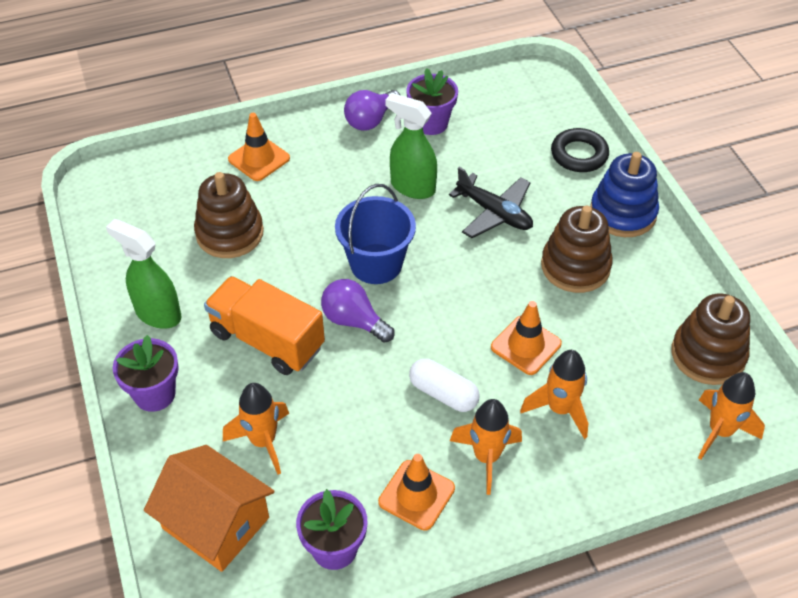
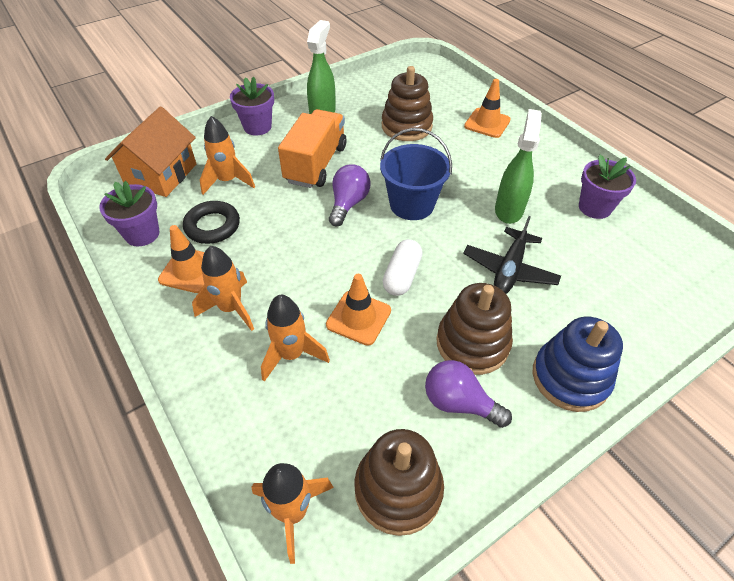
camera: 75 degrees right, 0 degrees up
(371, 120) = (570, 171): purple light bulb -> purple light bulb (459, 403)
(443, 394) = (290, 269): white capsule -> white capsule (402, 276)
(579, 154) = (633, 325): black ring -> black ring (212, 226)

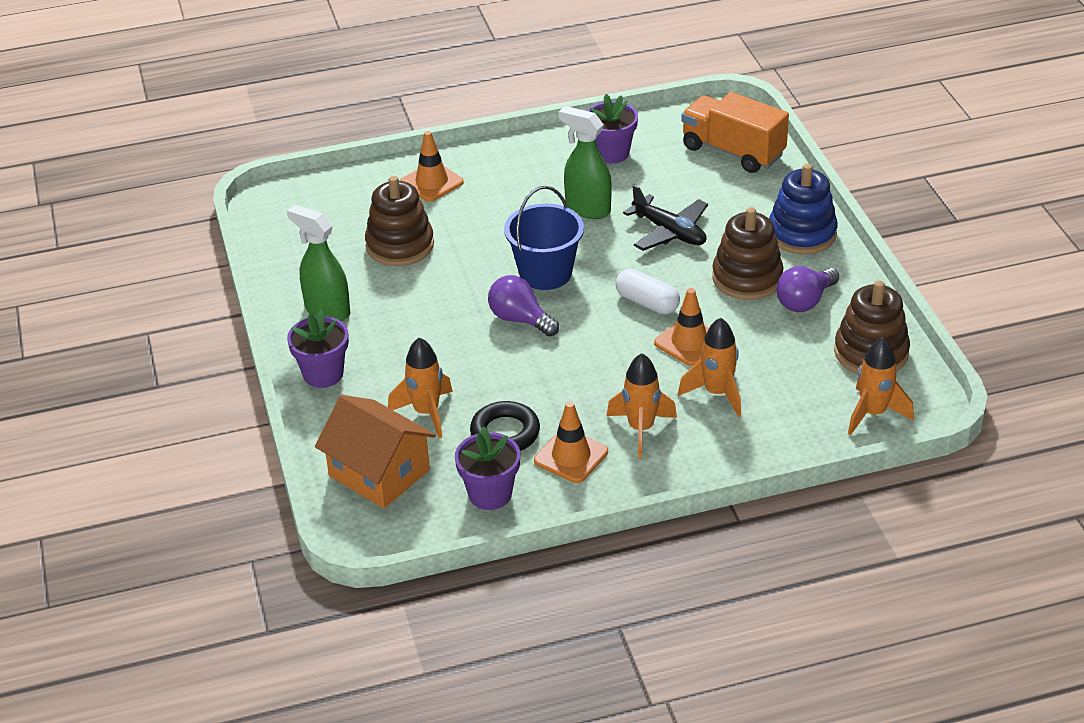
camera: 70 degrees left, 10 degrees down
(316, 164) = (433, 333): orange truck -> orange truck (733, 151)

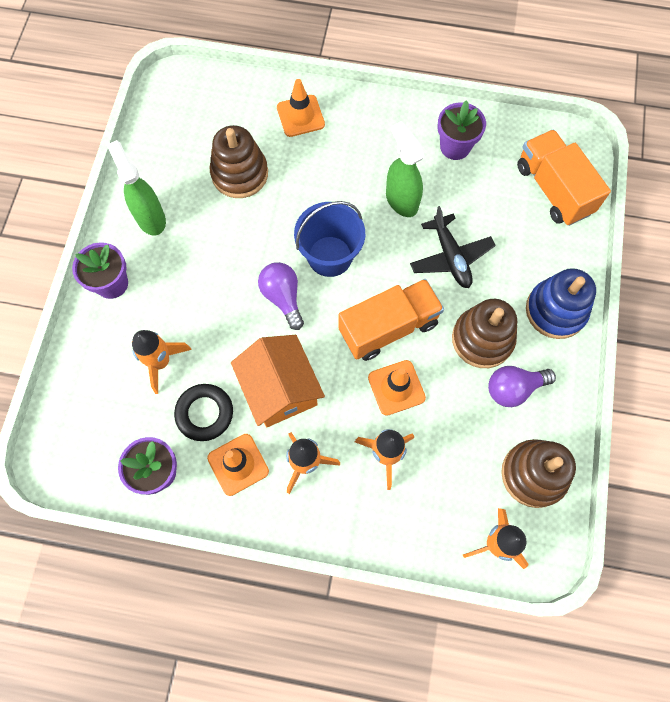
camera: 25 degrees right, 30 degrees up
(379, 473) = (94, 407): orange house -> orange house (280, 389)
(647, 303) = (388, 327): white capsule -> orange truck

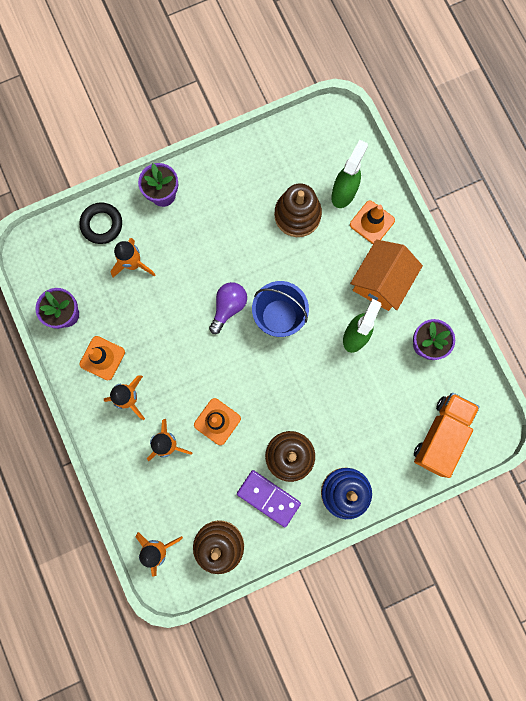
camera: 55 degrees right, 10 degrees up
(150, 218) = (224, 183): green spray bottle -> green spray bottle (344, 193)
(204, 413) = (120, 315): black ring -> black ring (102, 224)
(280, 389) = (166, 349): orange house -> orange house (381, 281)
(388, 327) = (255, 389): orange truck -> none
(450, 257) = (335, 397): black plane -> none
(513, 389) = (268, 498): purple light bulb -> purple domino

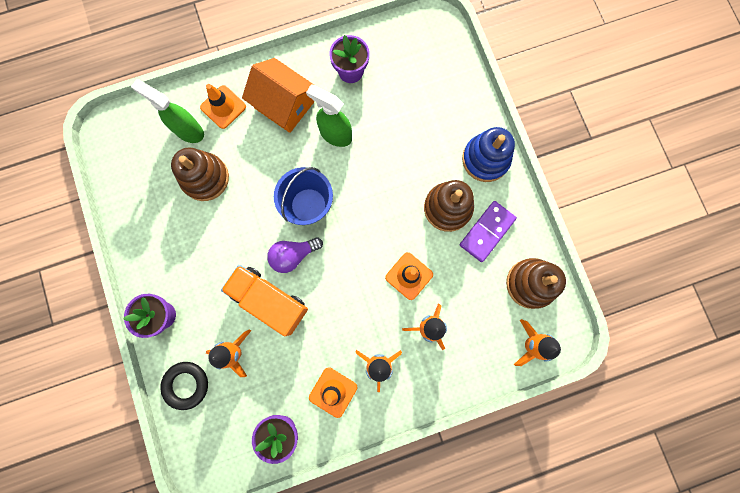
camera: 85 degrees left, 0 degrees up
(228, 307) = (293, 255): purple light bulb -> purple light bulb turned 60 degrees counterclockwise
(441, 435) = (437, 68): orange truck -> orange truck (269, 300)

